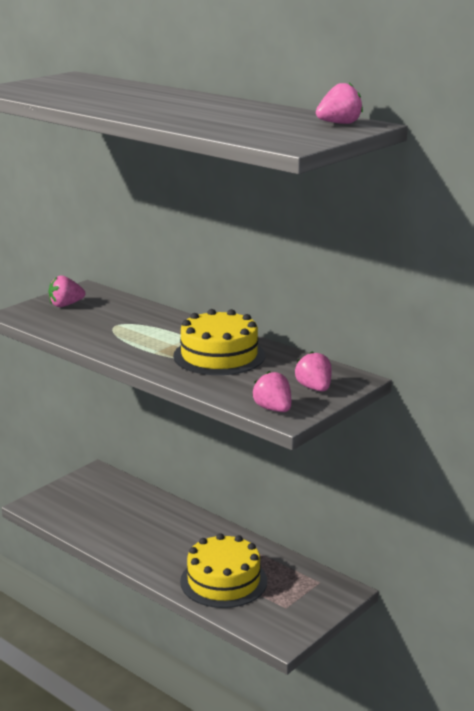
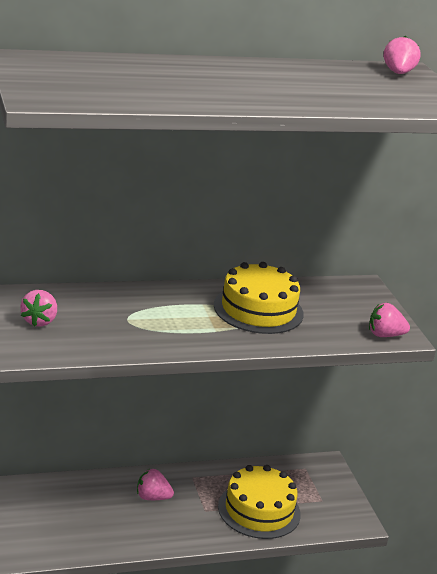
camera: 60 degrees left, 5 degrees up
(314, 388) = (364, 305): pink strawberry -> pink strawberry (152, 497)

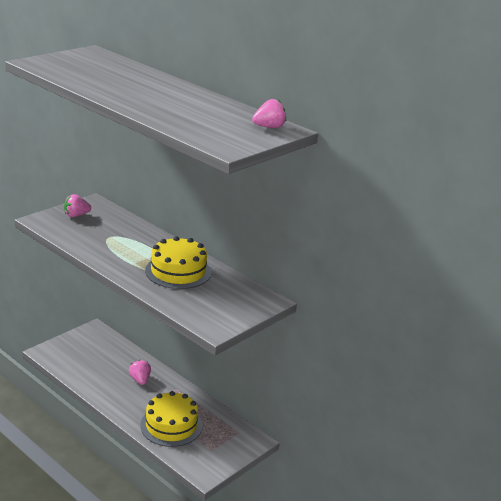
camera: 60 degrees right, 0 degrees up
(384, 335) = (207, 322): pink strawberry -> none

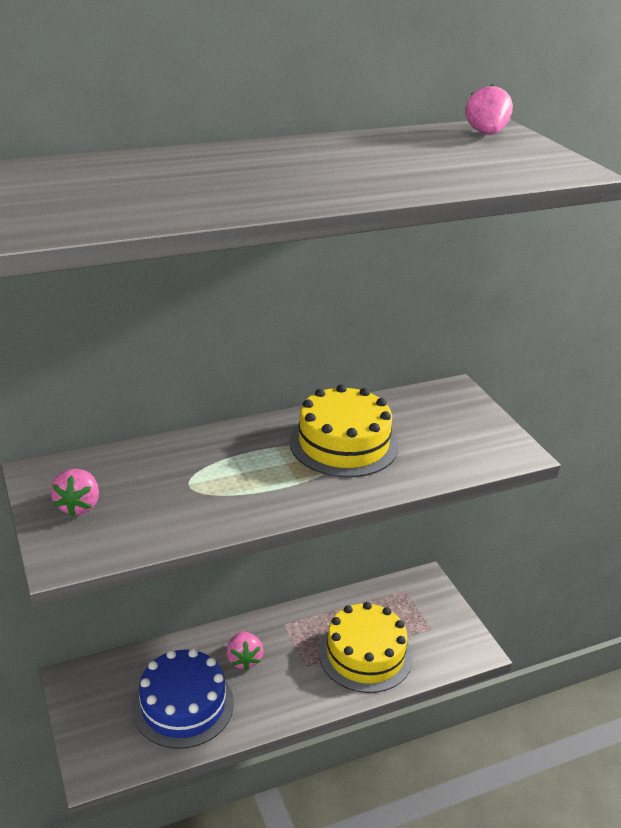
camera: 65 degrees left, 5 degrees up
(97, 367) = (183, 705): none -> blue cake
(140, 380) = (244, 659): pink strawberry -> pink strawberry turned 105 degrees counterclockwise

